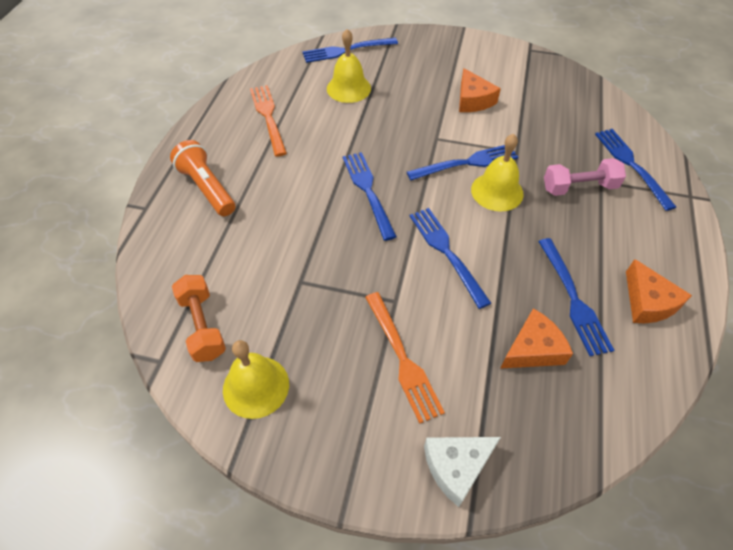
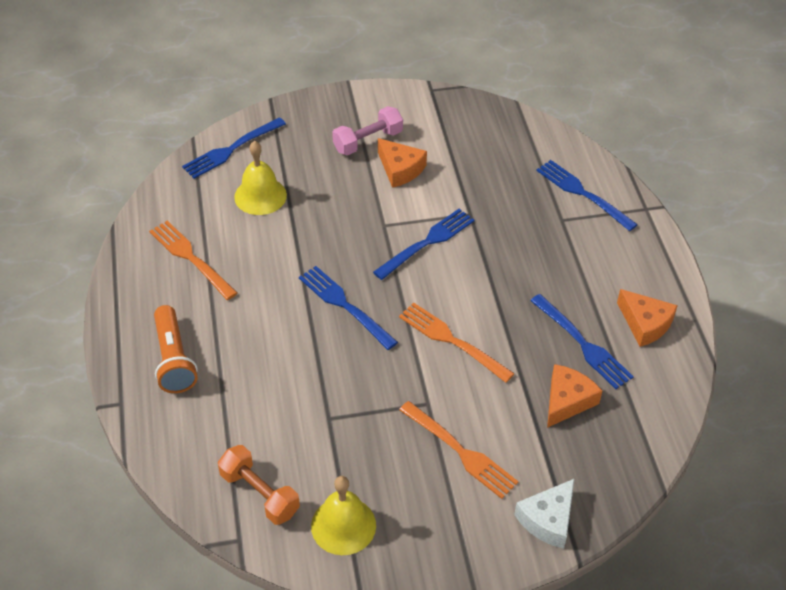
camera: 25 degrees left, 5 degrees down
(207, 188) = (174, 359): orange flashlight -> orange flashlight turned 135 degrees counterclockwise
(446, 252) = (452, 341): blue fork -> orange fork
(497, 191) = (470, 263): yellow bell -> none
(579, 187) = (544, 233): pink dumbbell -> pink dumbbell (368, 141)

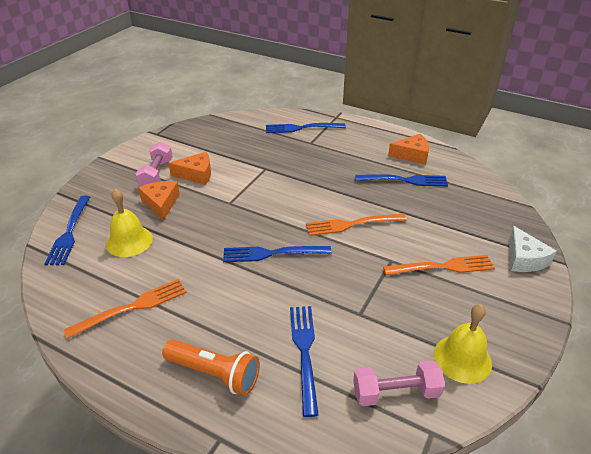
camera: 50 degrees left, 10 degrees down
(191, 258) = (132, 307): orange fork -> orange fork turned 150 degrees clockwise
(260, 493) = (396, 392): orange dumbbell -> pink dumbbell
(427, 242) = (265, 194): blue fork -> blue fork (304, 352)
(567, 401) = (440, 206): orange cheese -> orange cheese (161, 203)

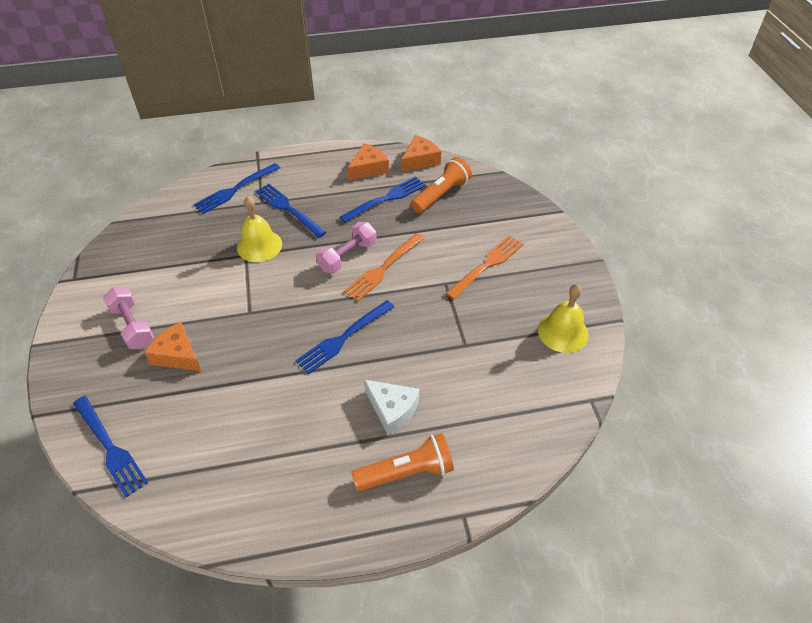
camera: 40 degrees left, 10 degrees up
(129, 241) = (190, 414): yellow bell -> yellow bell (259, 245)
(132, 307) = (271, 472): orange fork -> none
(196, 174) = (179, 301): orange cheese -> orange cheese (420, 160)
(304, 352) = (456, 405): blue fork -> blue fork (288, 209)
(396, 392) = (545, 389): pink dumbbell -> pink dumbbell (347, 256)
(455, 198) = (441, 194): none -> orange flashlight
(524, 259) = (535, 223): white cheese -> white cheese (392, 409)

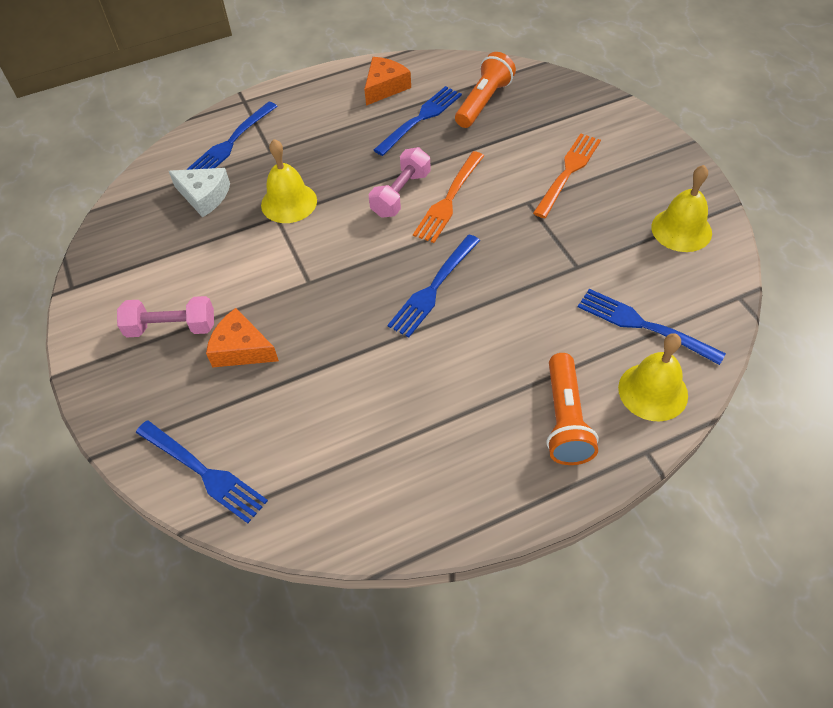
camera: 10 degrees left, 5 degrees up
(133, 326) = (171, 327): pink dumbbell -> pink dumbbell turned 45 degrees counterclockwise
(288, 209) = (306, 153): blue fork -> blue fork (644, 325)
(392, 409) = (522, 355): white cheese -> white cheese (204, 196)
(406, 472) = (565, 420): orange flashlight -> orange flashlight turned 120 degrees clockwise
(420, 160) = (443, 66): orange cheese -> none
(487, 465) = (653, 391): none -> yellow bell

